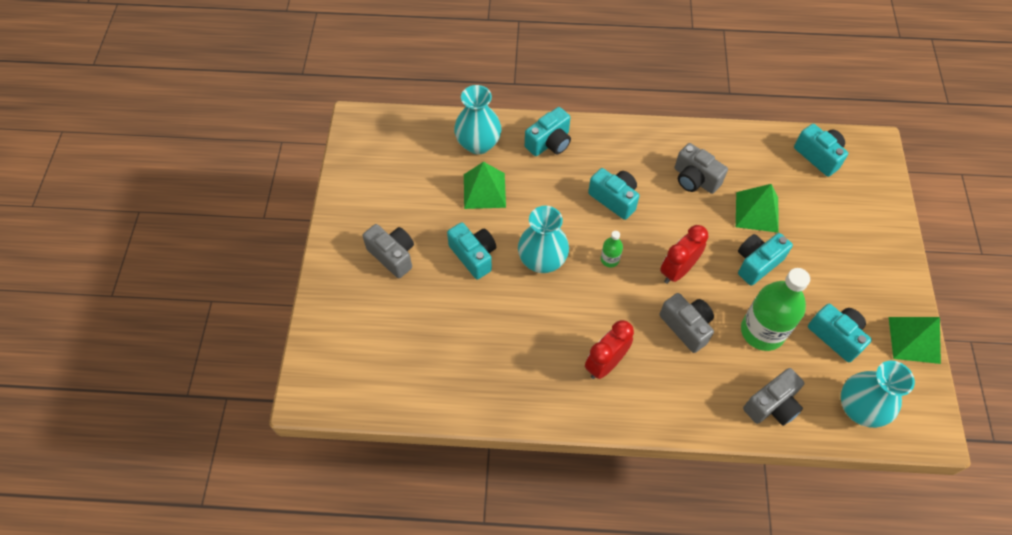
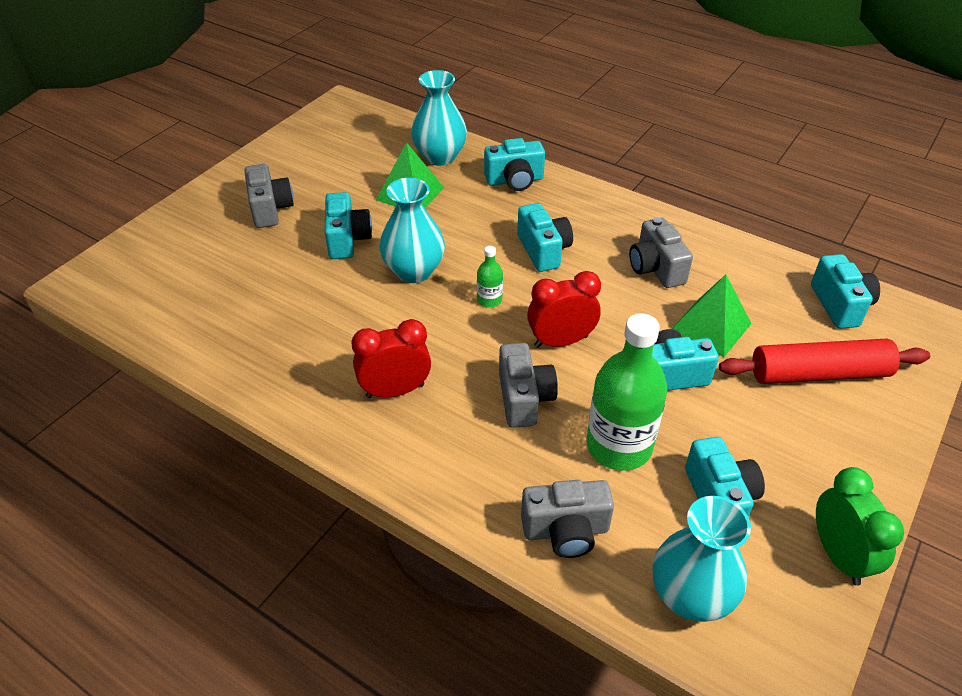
camera: 30 degrees right, 15 degrees down
(836, 217) = (819, 374): none -> red rolling pin
(914, 340) = (839, 555): green pyramid -> green clock

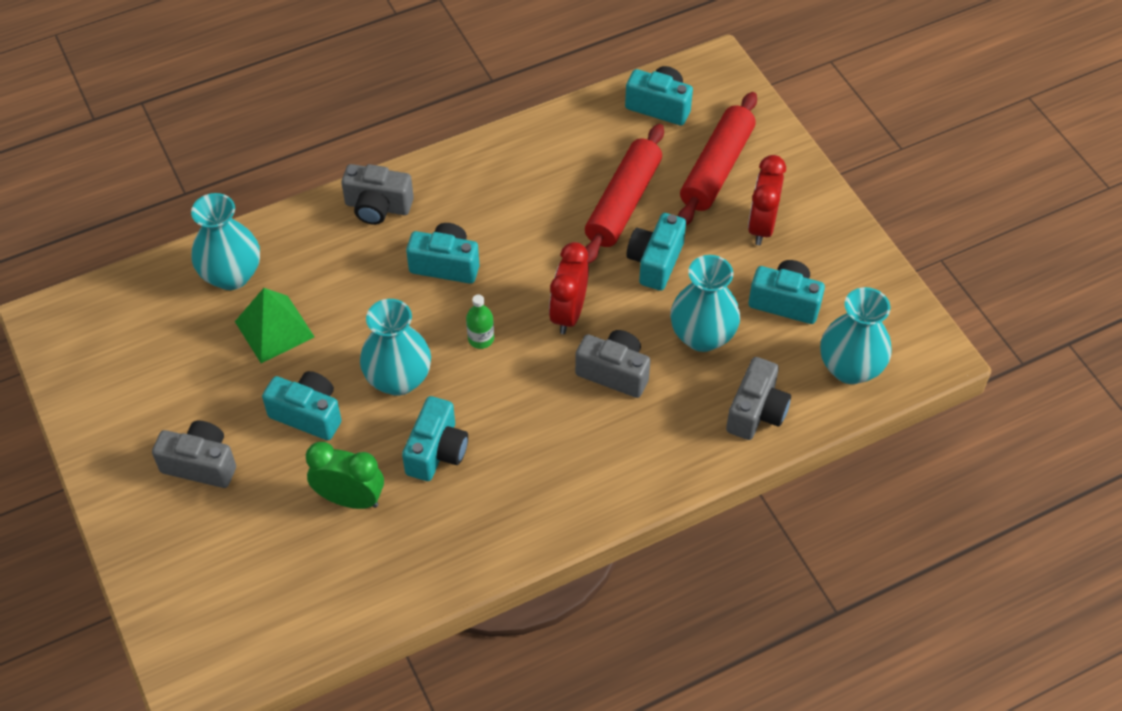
camera: 60 degrees left, 10 degrees up
(395, 390) = (543, 461): red clock -> red clock (761, 226)
(515, 180) = (324, 232): turquoise camera -> turquoise camera (437, 451)
(619, 446) = (702, 336): green bottle -> turquoise vase
(656, 268) = (530, 197): grey camera -> grey camera (378, 207)
(711, 326) = (623, 203): green pyramid -> red rolling pin
(839, 555) = (869, 266): green clock -> green clock (350, 499)

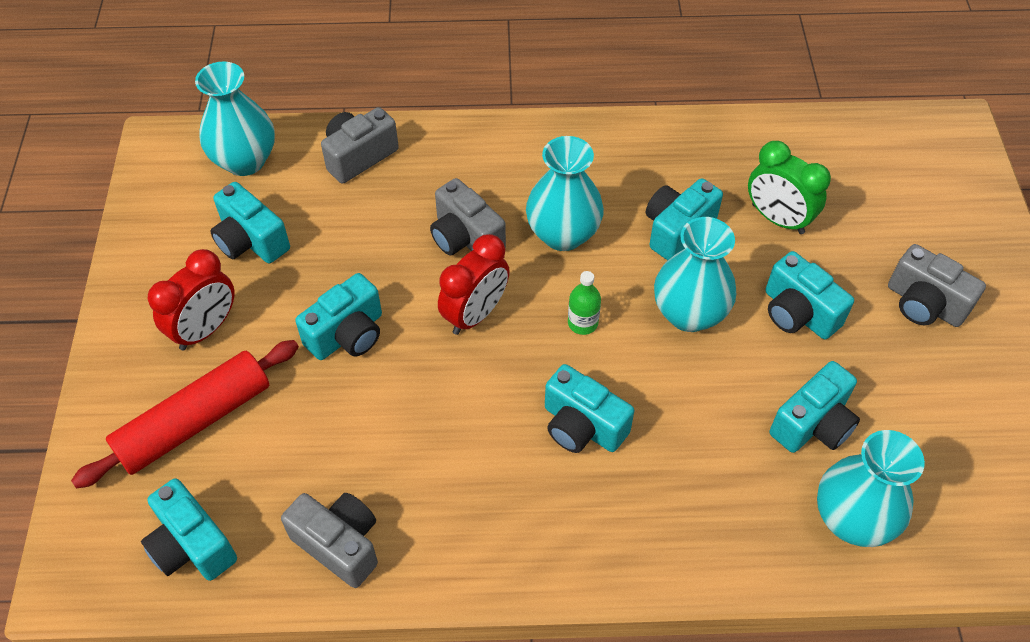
camera: 155 degrees left, 0 degrees up
(274, 329) = (813, 424): green pyramid -> turquoise camera
(378, 207) = (634, 544): grey camera -> grey camera (339, 544)
(623, 203) = (333, 421): red rolling pin -> none
(702, 336) = (356, 240): turquoise vase -> turquoise vase (563, 234)

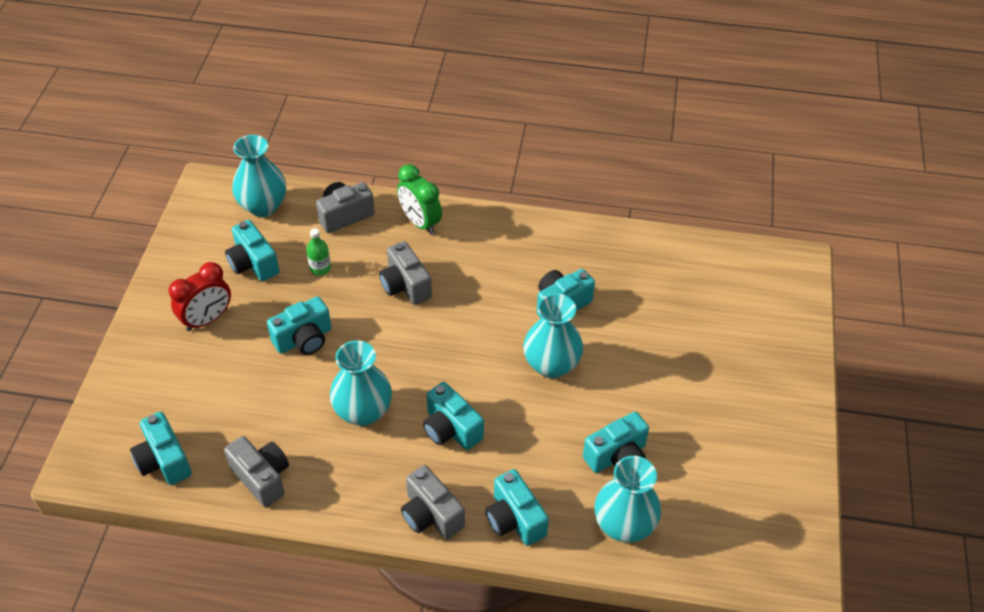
camera: 10 degrees right, 5 degrees down
(195, 422) = (185, 380): red rolling pin -> none
(475, 314) = (397, 340): red clock -> none
(563, 234) = (476, 294): turquoise vase -> turquoise vase (363, 411)
(582, 323) = (472, 358): green bottle -> green bottle (320, 268)
(777, 219) = (638, 308): green clock -> green clock (420, 222)
(798, 313) = (631, 377): turquoise camera -> turquoise camera (514, 519)
(924, 304) = (728, 387): grey camera -> grey camera (431, 515)

